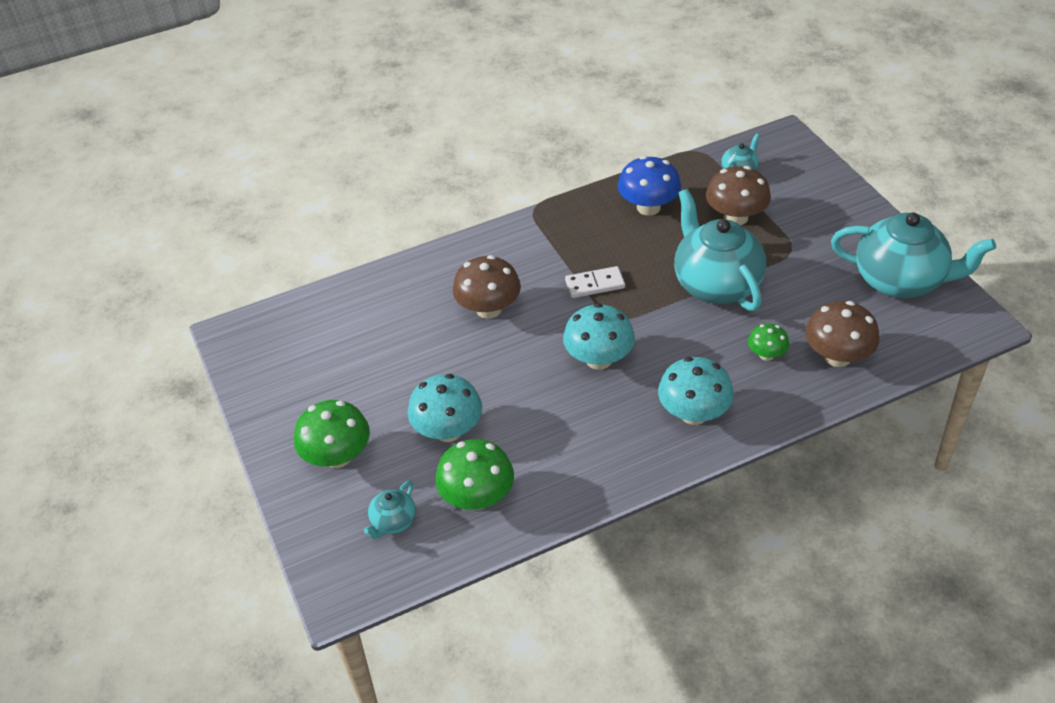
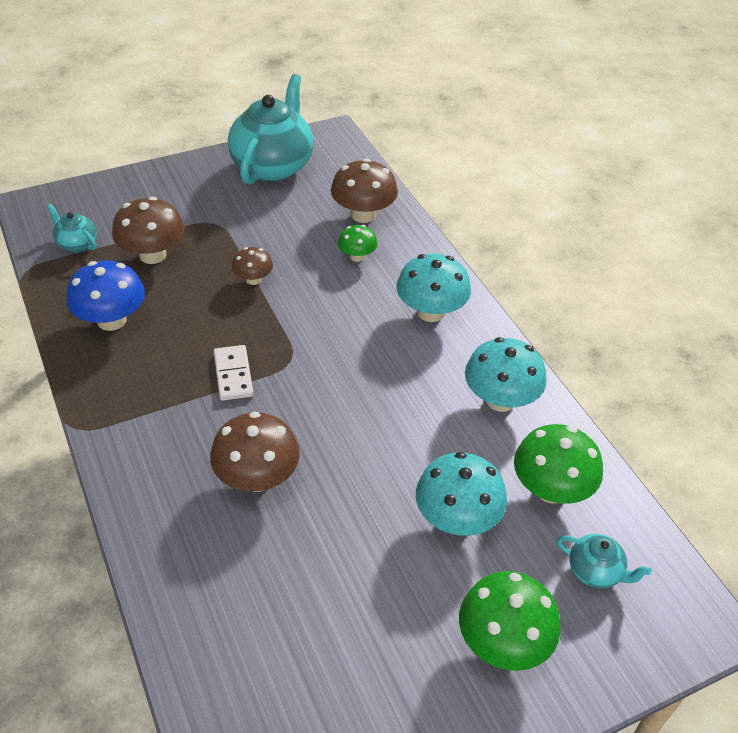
camera: 95 degrees left, 0 degrees up
(599, 359) = (352, 378): turquoise mushroom -> turquoise mushroom (500, 400)
(716, 284) = (253, 279): turquoise teapot -> brown mushroom

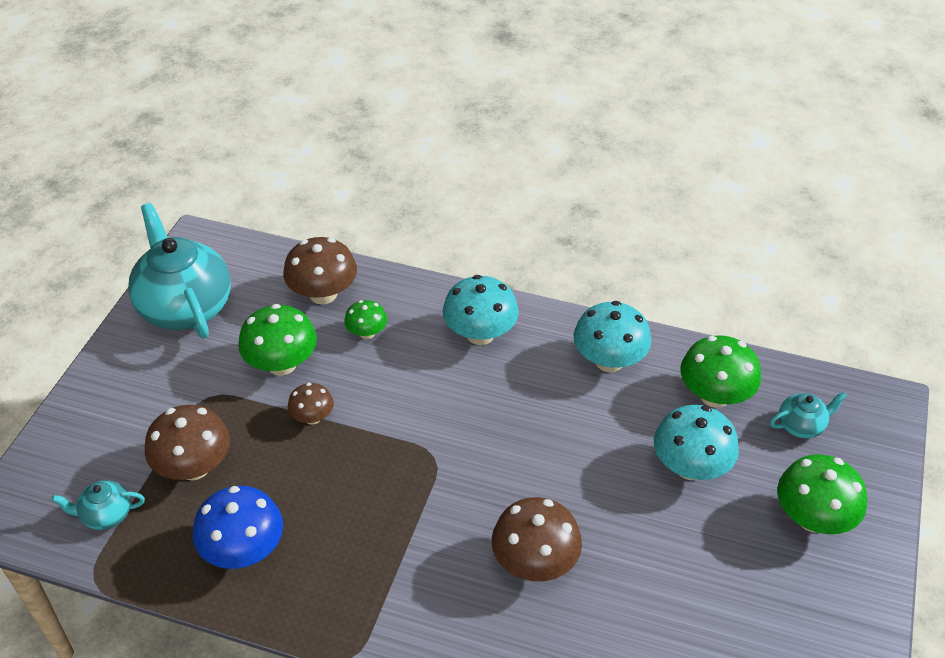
camera: 45 degrees left, 0 degrees up
(233, 375) = (408, 505): white domino -> none
(280, 236) = (282, 364): none -> green mushroom

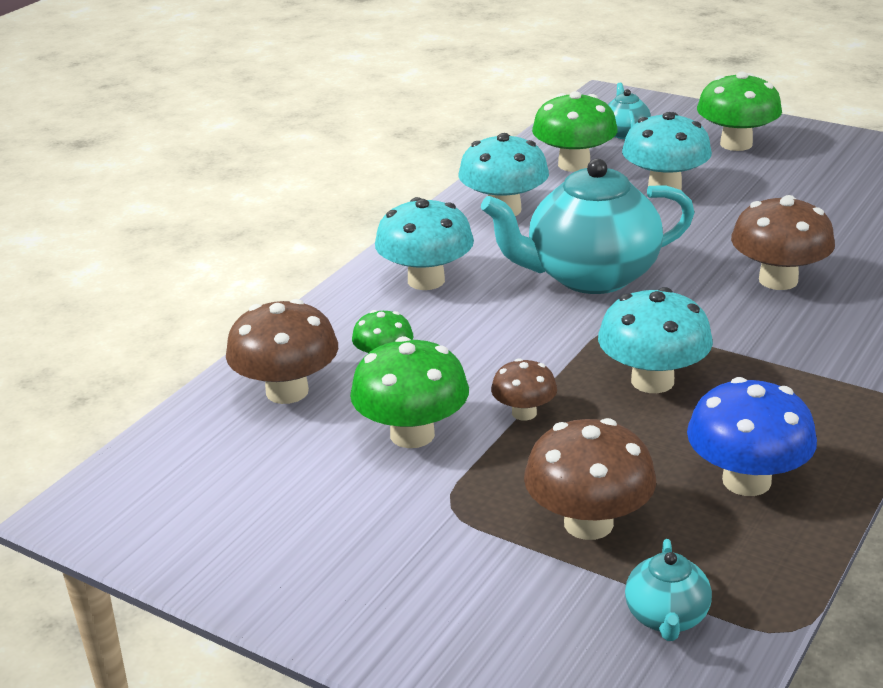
camera: 75 degrees left, 15 degrees down
(185, 307) = (239, 527): turquoise teapot -> turquoise teapot (590, 276)
(362, 486) = (652, 381): none -> turquoise mushroom

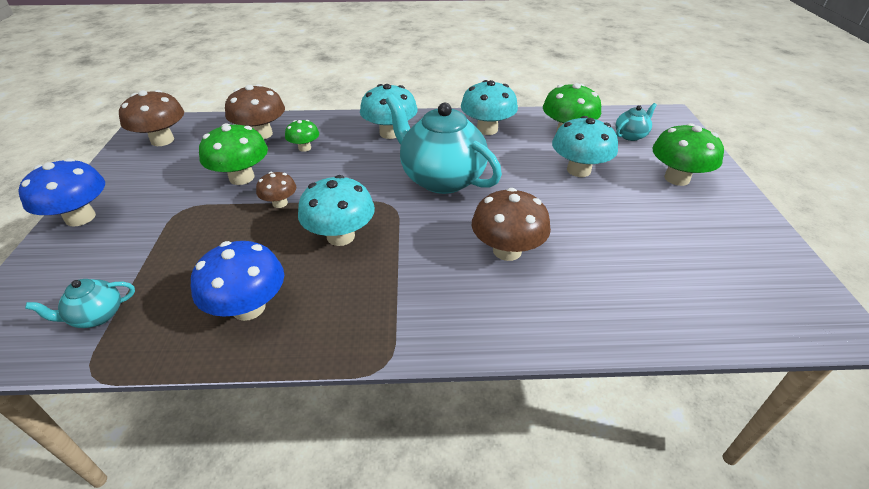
camera: 55 degrees right, 10 degrees up
(366, 622) = (80, 217): none -> blue mushroom
(588, 523) = (181, 258): brown mushroom -> brown mushroom (162, 140)

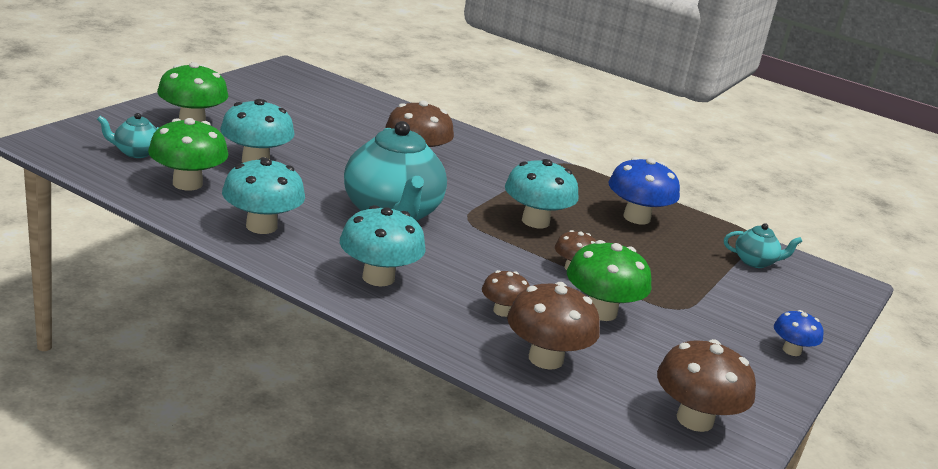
camera: 150 degrees left, 15 degrees down
(80, 217) = (791, 350): blue mushroom -> blue mushroom, size x0.57
(304, 148) = (502, 311): green mushroom -> brown mushroom

